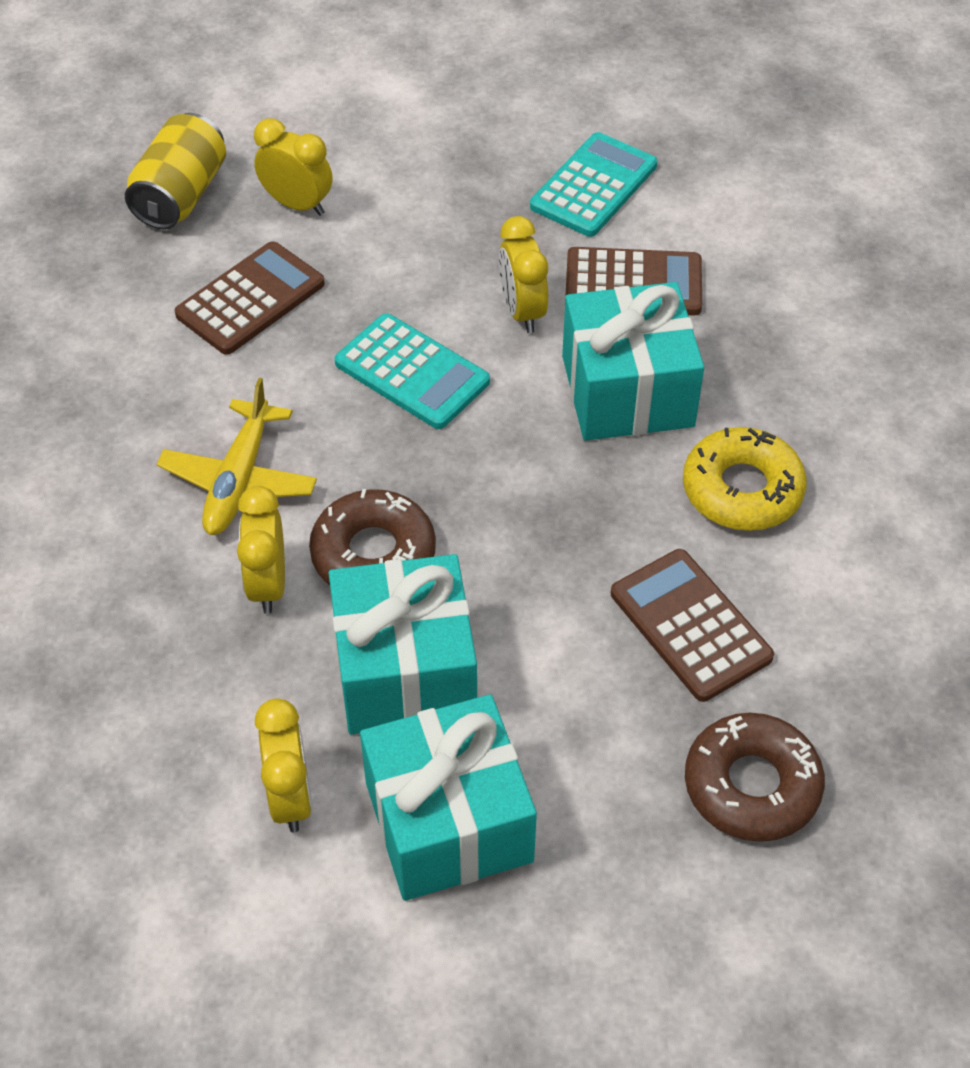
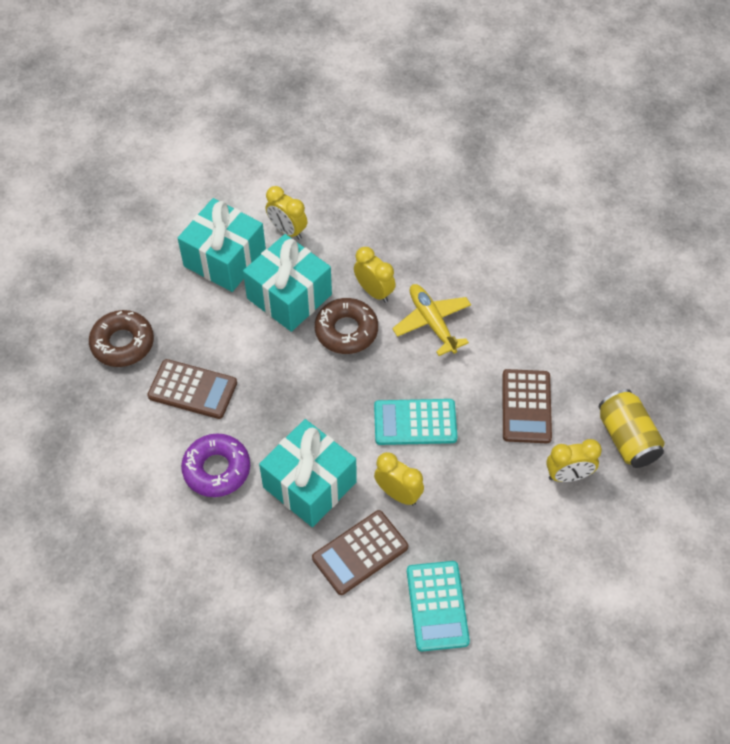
camera: 140 degrees right, 5 degrees up
(742, 489) = (216, 469): yellow donut -> purple donut

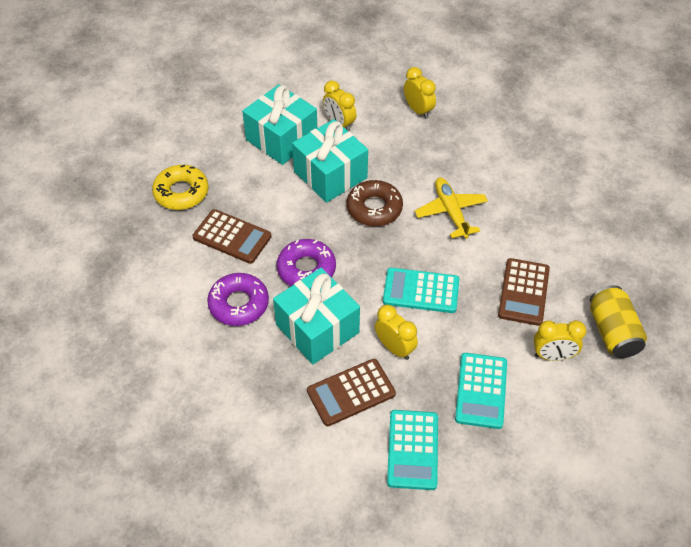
camera: 10 degrees right, 5 degrees down
(122, 343) = (181, 192): brown donut -> yellow donut
(284, 416) = (306, 269): none -> purple donut
(374, 291) = (404, 180): yellow clock -> yellow clock (418, 110)
(498, 528) = (481, 391): none -> turquoise calculator

